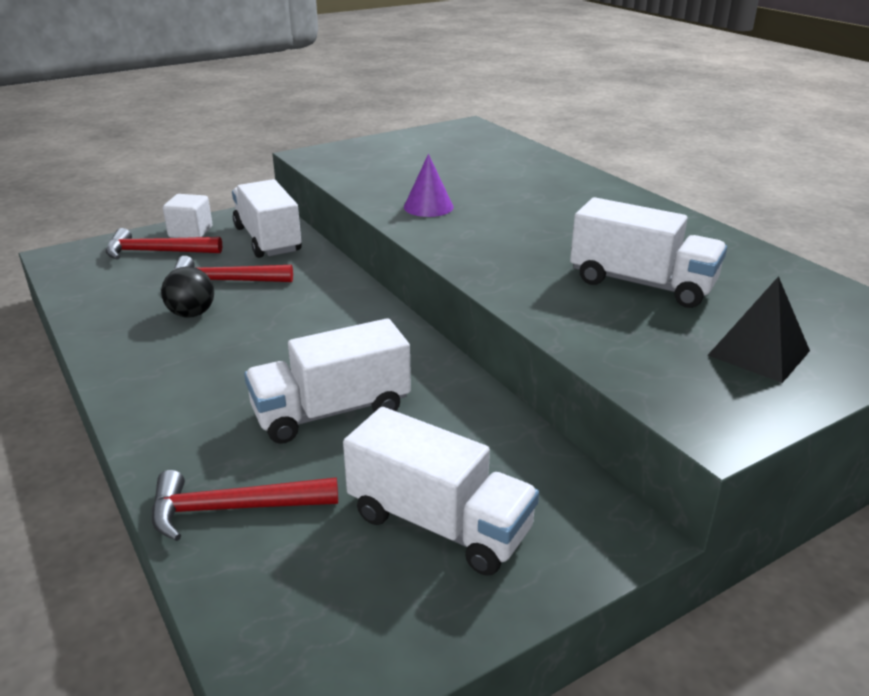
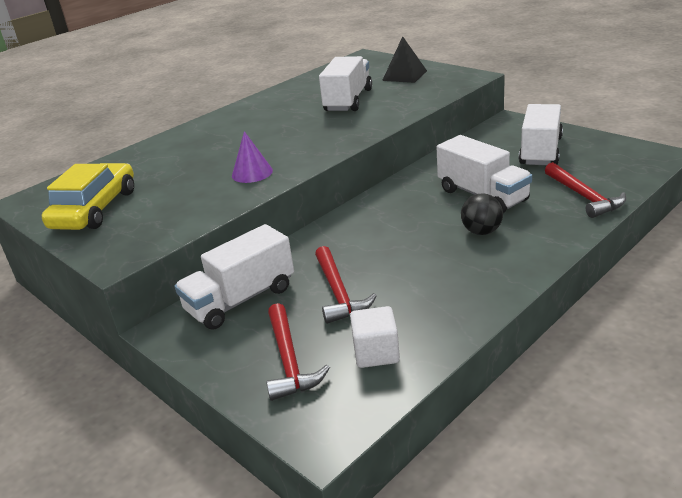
camera: 100 degrees left, 0 degrees up
(190, 232) = (232, 358): white cube -> white cube (376, 353)
(191, 314) = (403, 286): black ball -> black ball (481, 231)
(418, 147) = (95, 209): none -> yellow car

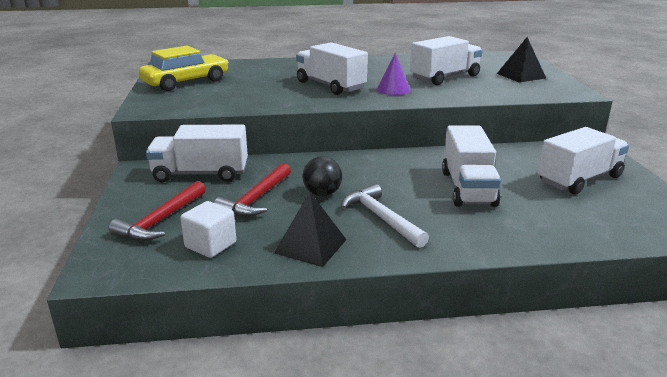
camera: 35 degrees right, 5 degrees down
(252, 173) = (297, 96): purple cone -> purple cone (393, 89)
(263, 150) = (330, 86): none -> white truck
(454, 304) = (310, 246): none -> black pyramid
(465, 253) = (381, 218): none -> white hammer
(481, 231) = (420, 211): black ball -> black ball (322, 193)
(584, 196) = (556, 228): red hammer -> none

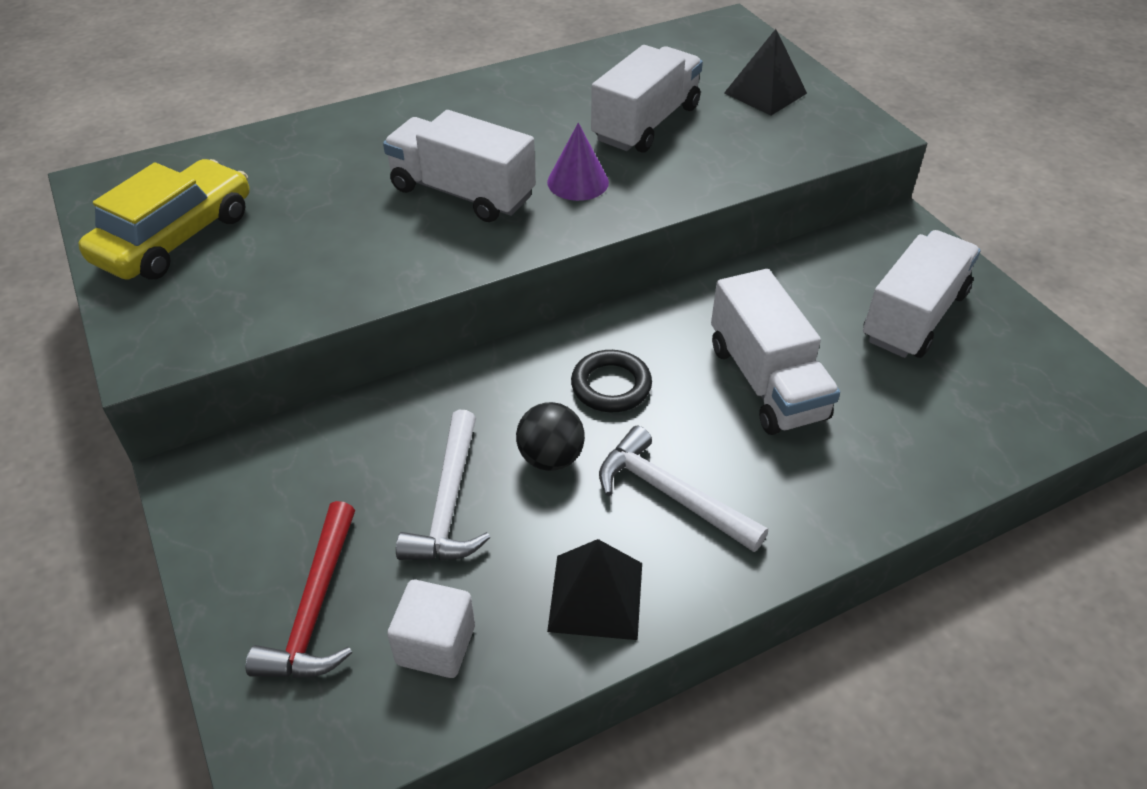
camera: 20 degrees left, 20 degrees up
(200, 174) = (314, 461): white truck -> none
(256, 199) = (449, 502): red hammer -> white hammer
(374, 175) = (611, 386): none -> black ring

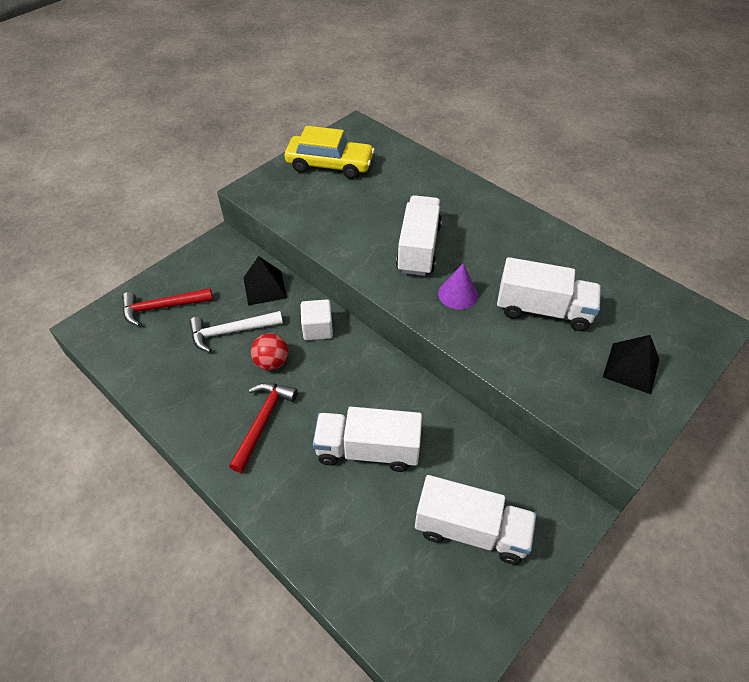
camera: 70 degrees right, 5 degrees up
(436, 645) = (151, 354): white cube -> white cube (317, 329)
(551, 458) = (272, 362): black ball -> red ball
(595, 596) = (189, 406): black pyramid -> black pyramid (265, 287)
(611, 386) = (333, 374): black ring -> none
(671, 495) = (262, 422): white hammer -> red hammer
(766, 381) = (368, 450): white truck -> white truck turned 45 degrees clockwise

